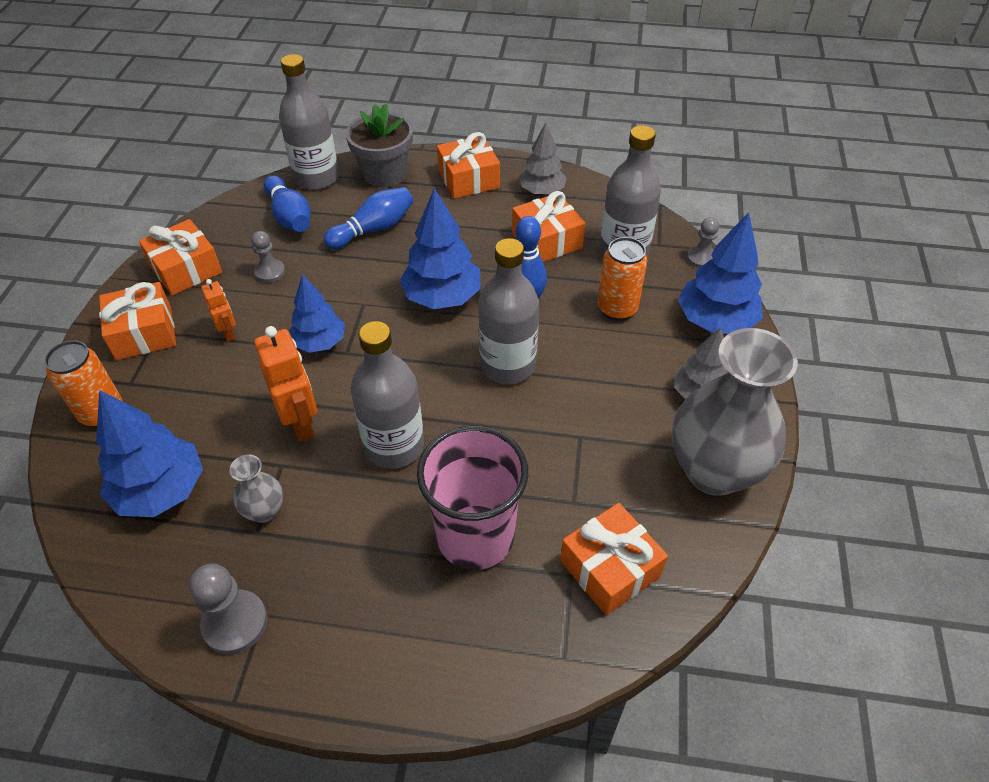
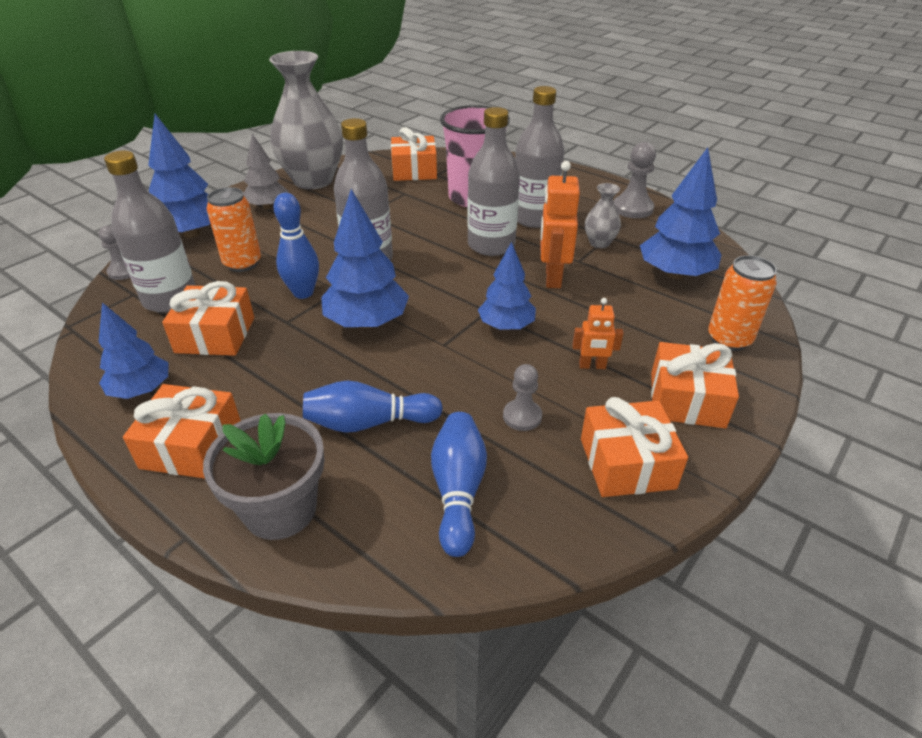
camera: 150 degrees left, 10 degrees down
(228, 333) = (592, 366): orange robot -> orange robot turned 90 degrees counterclockwise
(316, 178) = (379, 551): grey bottle -> grey bottle (534, 218)
(542, 191) = (141, 390): grey tree -> blue tree

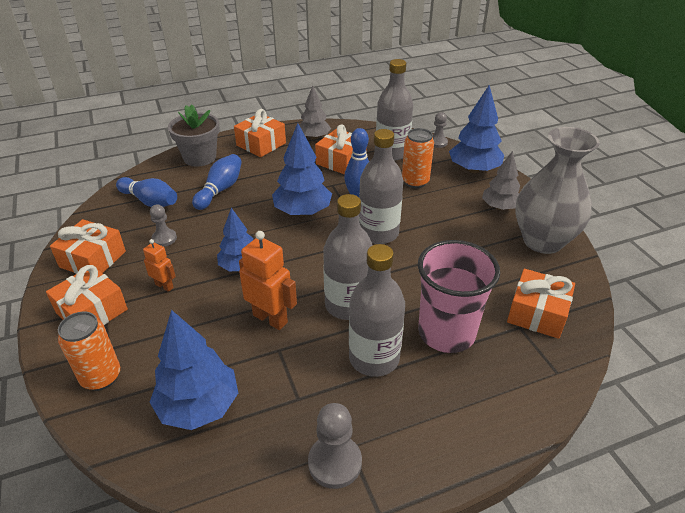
camera: 120 degrees right, 0 degrees up
(141, 390) = (314, 137): blue tree -> grey tree
(592, 366) = (164, 286): orange robot -> orange robot turned 90 degrees clockwise
(599, 243) = (292, 382): grey vase -> none

